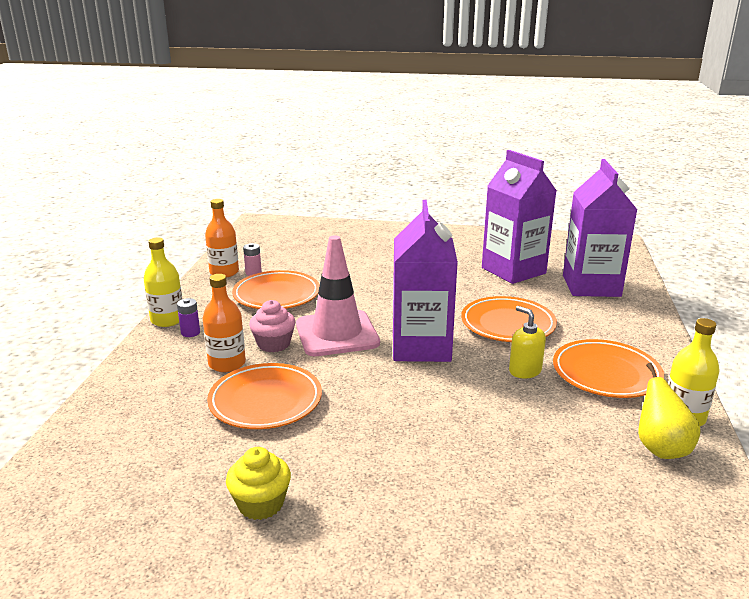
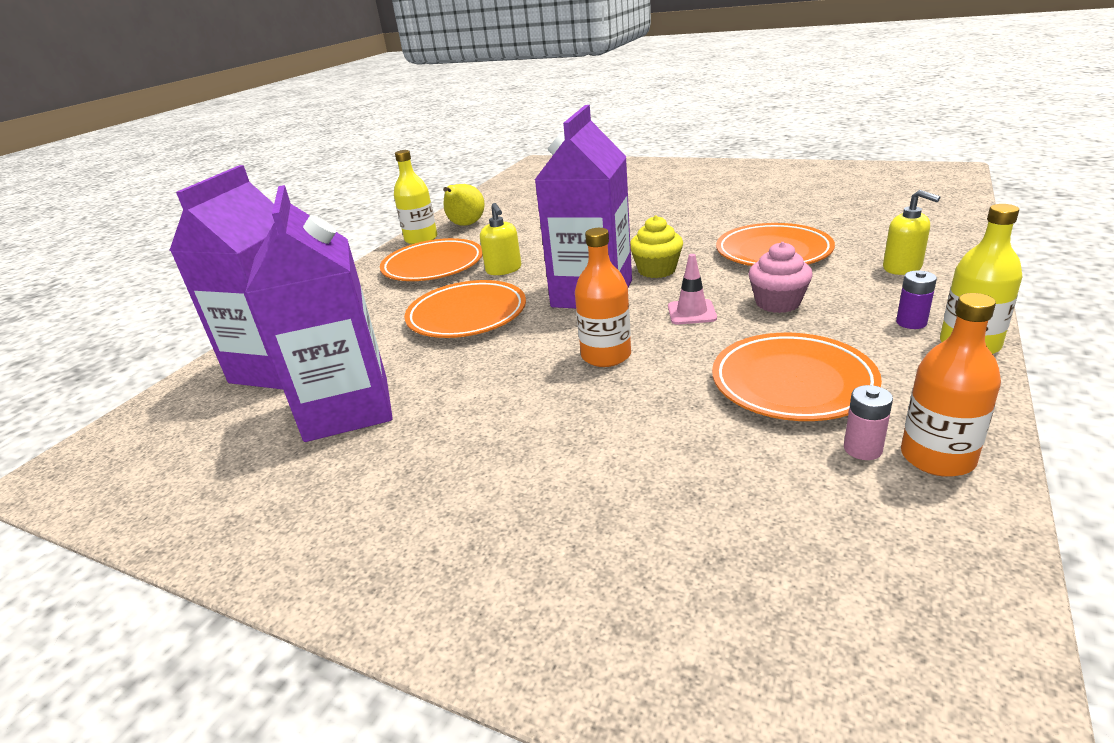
camera: 160 degrees left, 5 degrees up
(161, 382) = (902, 268): none -> yellow soap dispenser
(227, 363) = (832, 283): orange bottle -> orange bottle (606, 355)
(261, 504) = (762, 204): yellow cupcake -> yellow cupcake (657, 270)
(337, 334) = (691, 312): pink traffic cone -> pink traffic cone, size x0.44

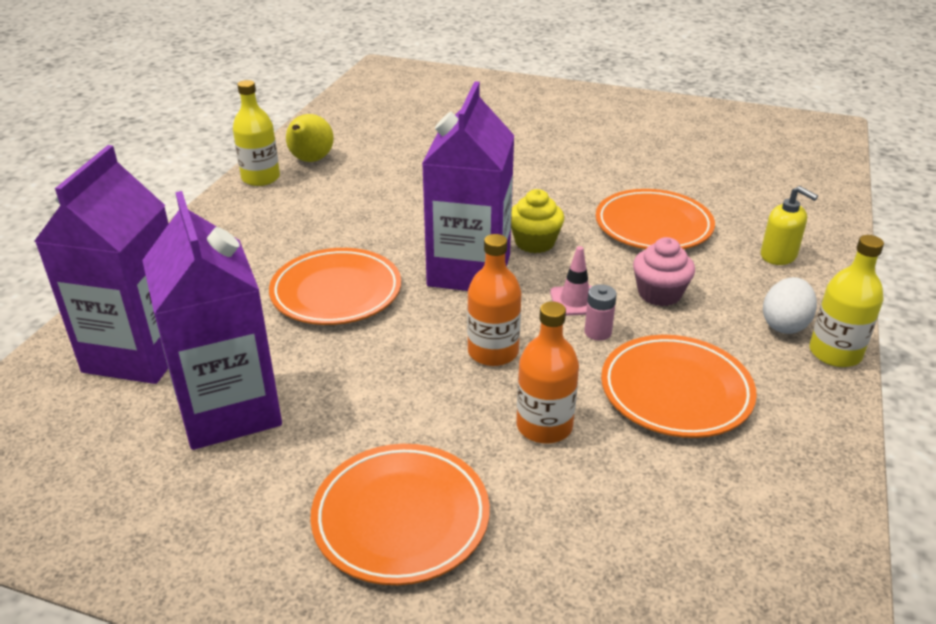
camera: 10 degrees left, 5 degrees up
(433, 266) = (283, 219): orange plate -> orange plate (401, 518)
(504, 270) = (366, 231): yellow soap dispenser -> none
(862, 449) = (738, 466): pink battery -> pink battery (598, 332)
(911, 322) = (784, 324): purple battery -> white egg
(937, 457) = (801, 475): orange bottle -> orange bottle (544, 426)

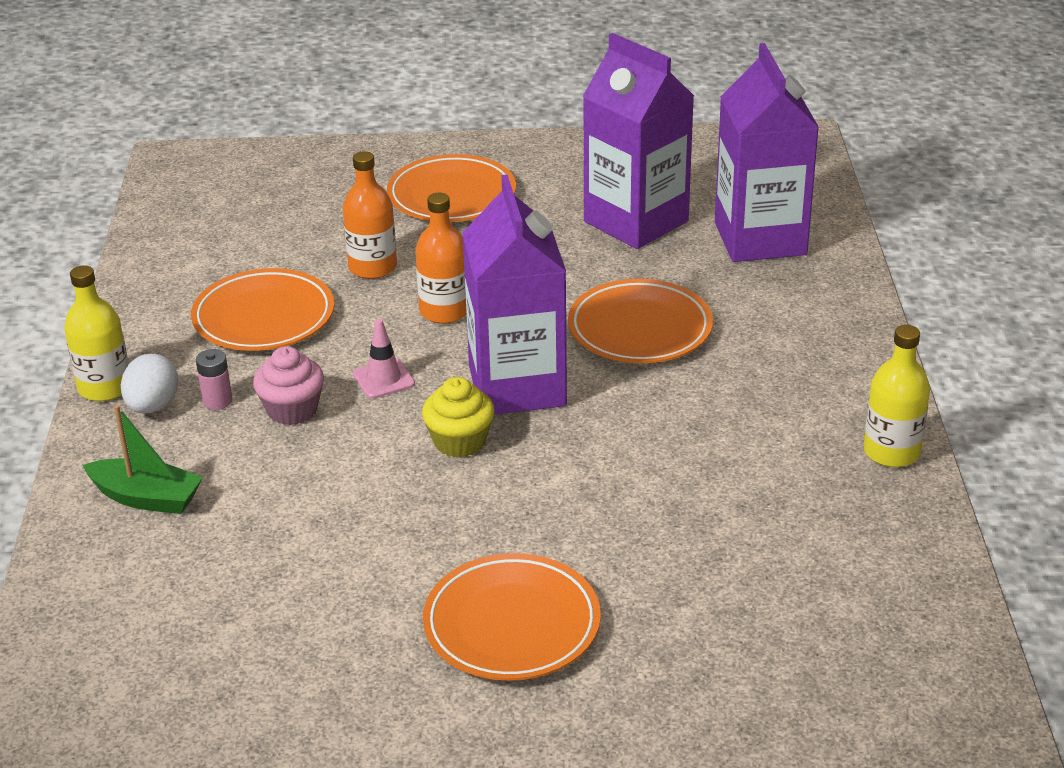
camera: 160 degrees right, 0 degrees up
(310, 160) = (861, 502): yellow pear -> none
(598, 332) = (349, 352): pink battery -> pink battery (217, 401)
(653, 226) = (314, 506): orange plate -> orange plate (512, 624)
(778, 256) = (146, 498): yellow soap dispenser -> green boat

